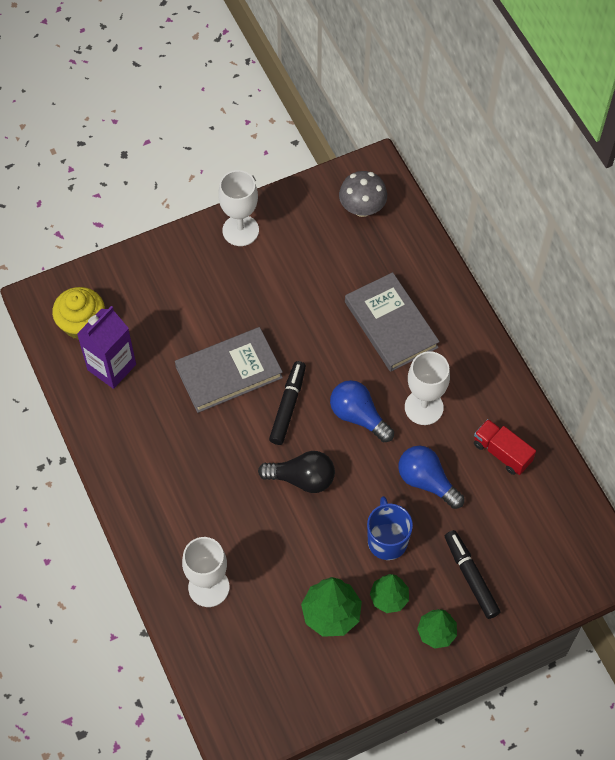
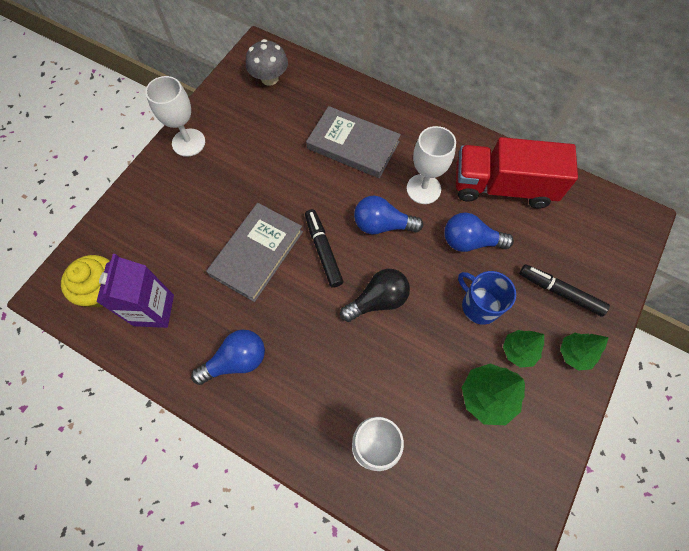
camera: 35 degrees left, 5 degrees up
(149, 451) = (236, 361): none -> blue light bulb
(502, 453) = (503, 187): red truck -> red truck, size x1.94

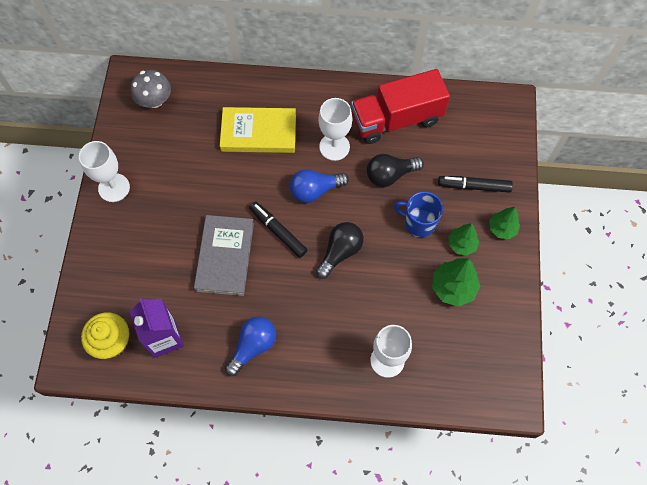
camera: 25 degrees left, 0 degrees up
(353, 145) = (258, 132): grey book -> yellow book
(470, 241) = (390, 175): blue light bulb -> black light bulb

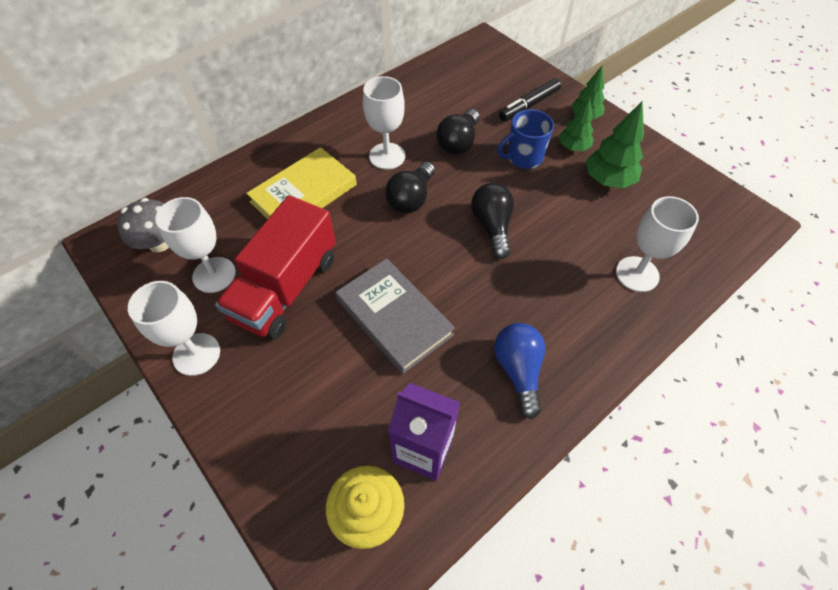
camera: 45 degrees left, 10 degrees down
(163, 146) = (214, 275): none -> white goblet
(278, 231) = (418, 255): black marker -> none
(315, 190) = (411, 198): blue light bulb -> black light bulb
(396, 119) = (414, 104): red truck -> red truck (286, 288)

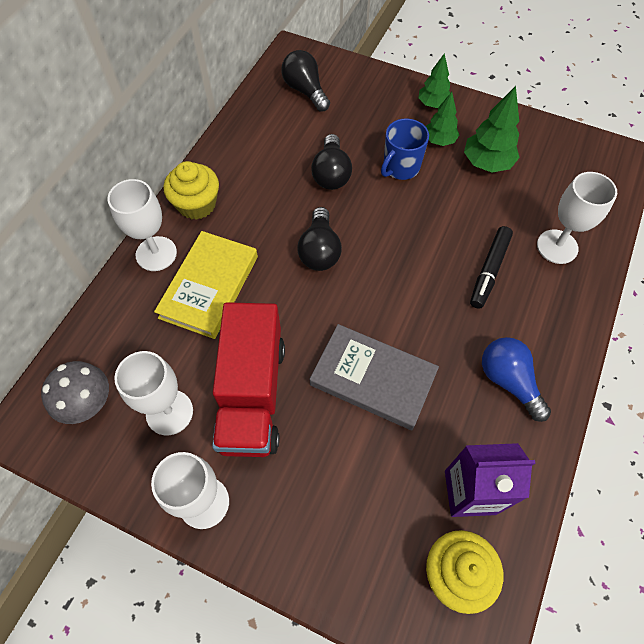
camera: 25 degrees left, 5 degrees up
(333, 129) = (197, 204): none -> yellow cupcake
(387, 156) = (270, 214): white goblet -> white goblet (156, 254)
(492, 227) = (410, 250): black light bulb -> black light bulb (305, 91)
(529, 105) = (376, 110): black marker -> black marker (489, 271)

